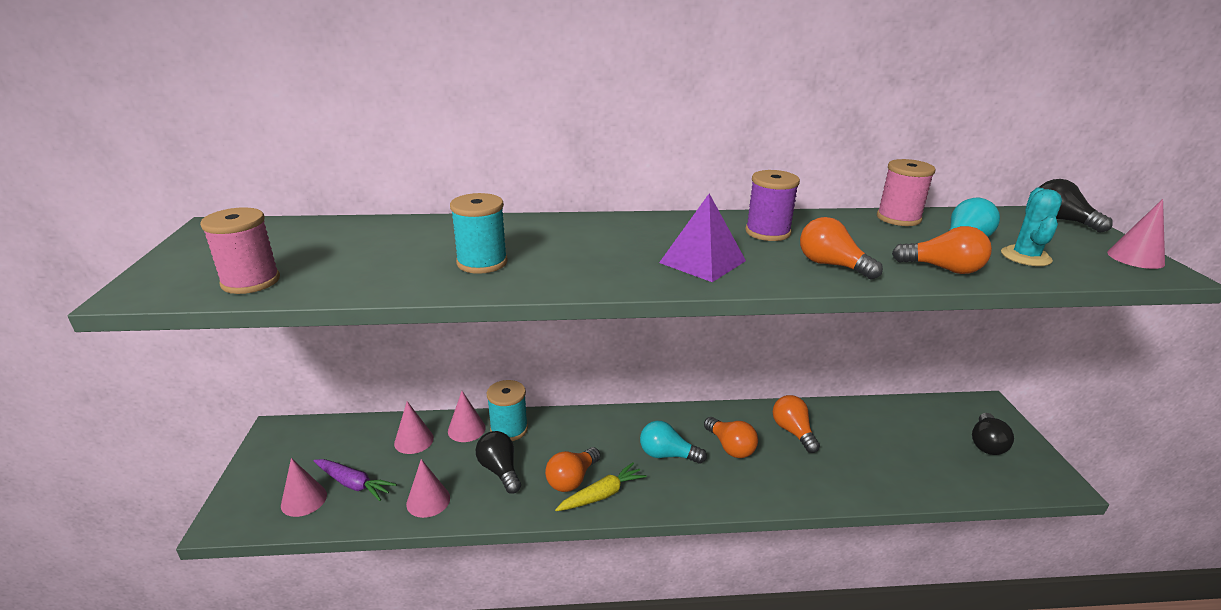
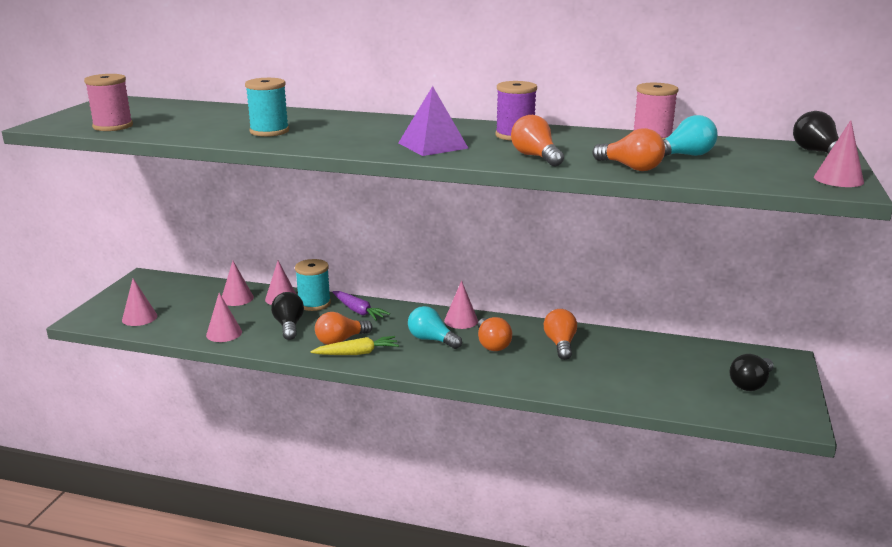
camera: 20 degrees right, 5 degrees down
(353, 484) = (178, 315): purple carrot -> purple carrot (358, 311)
(678, 420) = (461, 320): none -> pink cone
(1025, 257) = (725, 169): turquoise cactus -> none

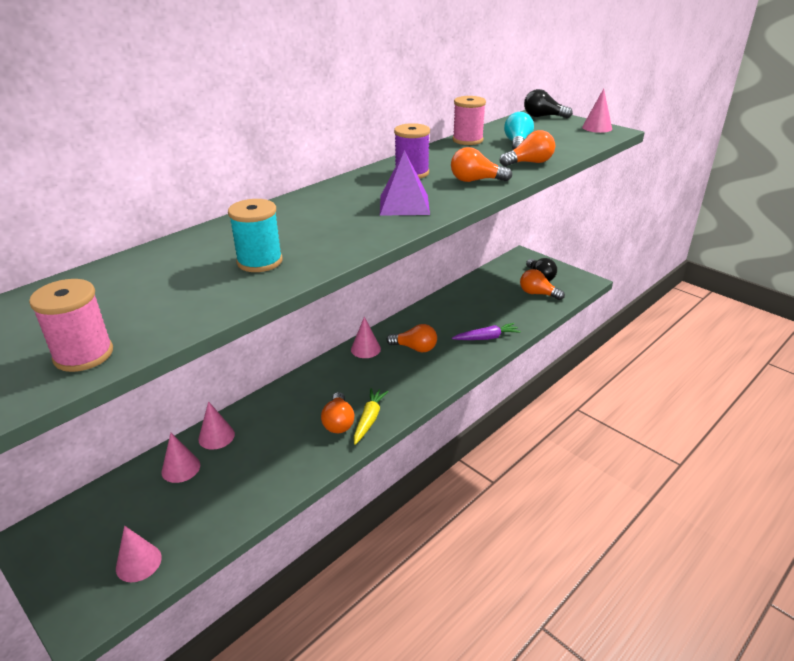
camera: 60 degrees left, 10 degrees up
(224, 333) = (249, 497): pink cone -> none
(289, 326) = (280, 446): black light bulb -> none
(314, 303) = (251, 418): turquoise spool -> none
(358, 311) = (295, 396): purple carrot -> purple carrot (486, 338)
(431, 340) = (382, 373): turquoise light bulb -> none
(560, 344) = (440, 320): orange light bulb -> orange light bulb (537, 294)

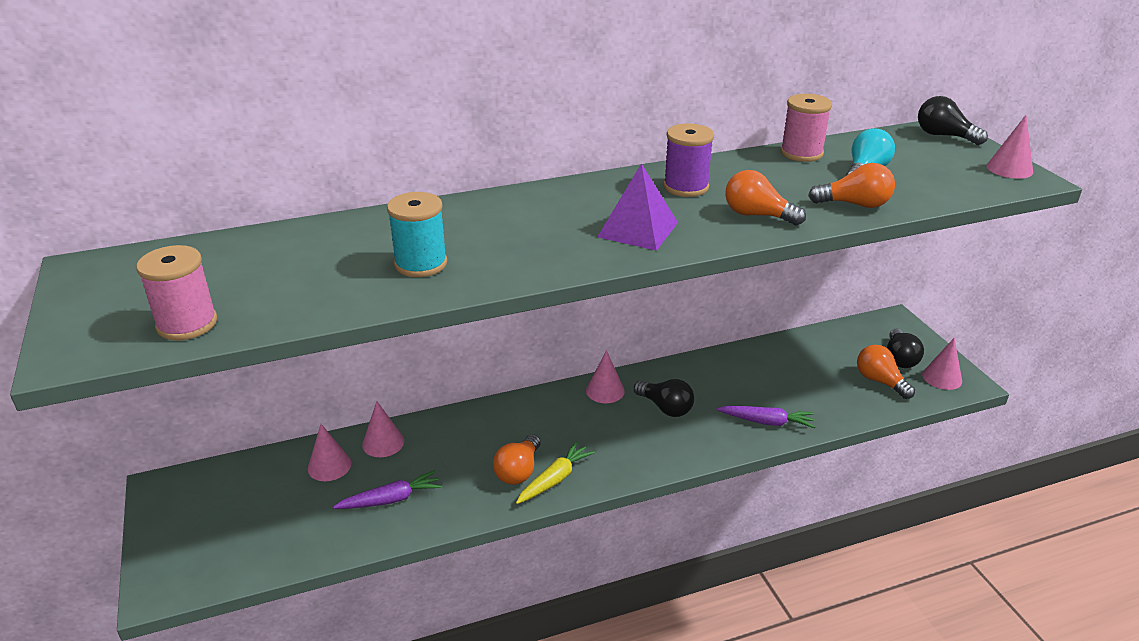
camera: 25 degrees right, 0 degrees up
(138, 562) = (237, 551): pink cone -> pink cone (942, 377)
(250, 476) = (391, 499): none -> purple carrot
(415, 348) = (665, 408): orange light bulb -> black light bulb

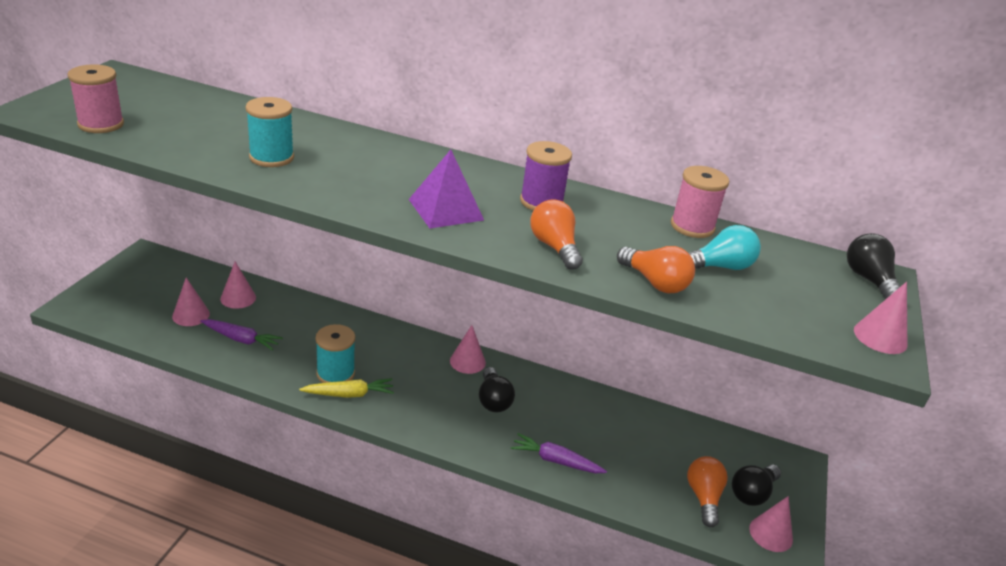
camera: 35 degrees right, 0 degrees up
(383, 443) = (284, 304): pink cone -> pink cone (191, 315)
(518, 471) = (335, 373): orange light bulb -> turquoise spool
(766, 422) = (555, 461): purple carrot -> purple carrot turned 150 degrees clockwise

